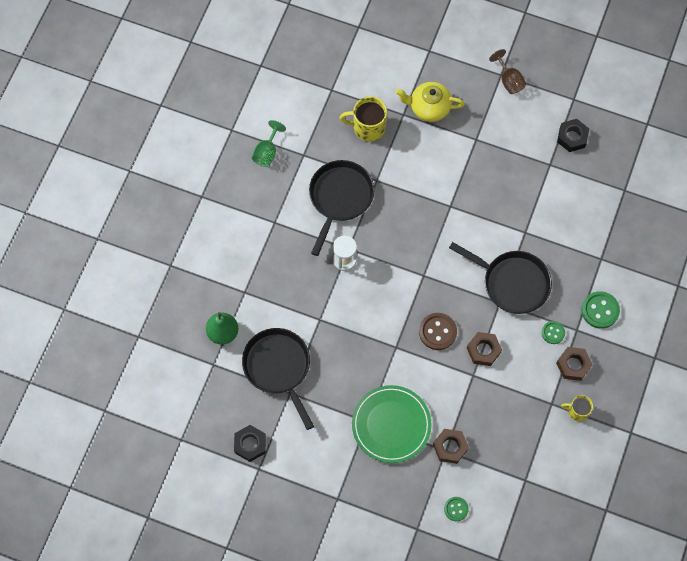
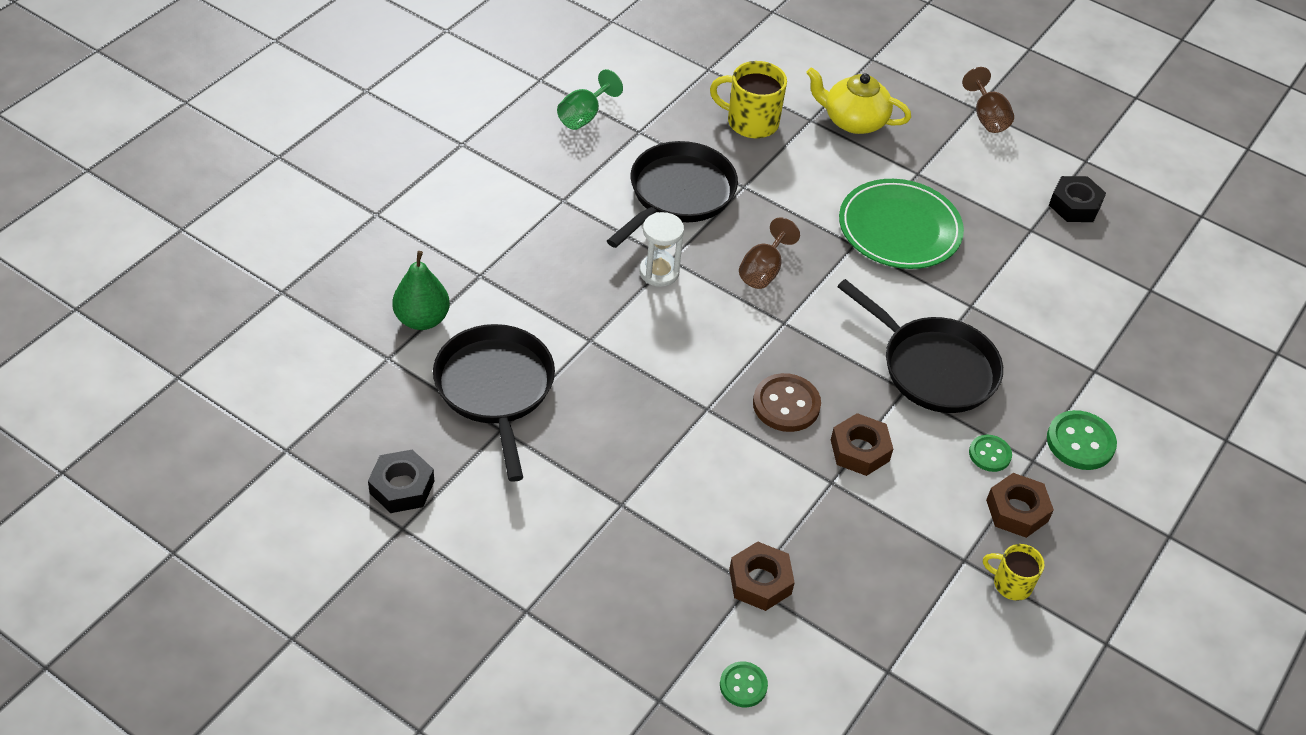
camera: 10 degrees right, 20 degrees down
(391, 425) = (663, 520): green plate -> green plate (899, 228)
(403, 241) = (763, 271): none -> brown goblet

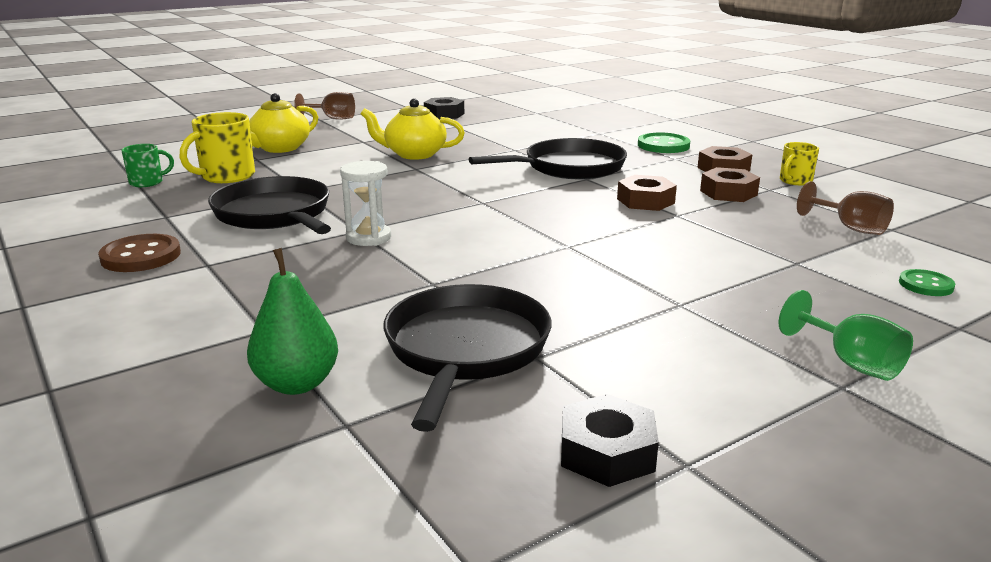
camera: 65 degrees left, 25 degrees down
(495, 389) = (465, 350): black pan -> black pan turned 90 degrees clockwise
(584, 116) = (99, 236): green goblet -> green goblet (851, 363)
(707, 81) = (147, 182): none -> green mug
(760, 581) = (793, 258): brown nut -> brown nut (728, 193)
(763, 271) = (412, 199): brown goblet -> brown goblet (850, 228)
(786, 405) = (580, 216): brown button -> brown button (141, 256)
(899, 228) = (414, 154): green plate -> yellow teapot
(989, 454) = (665, 167): green button -> none

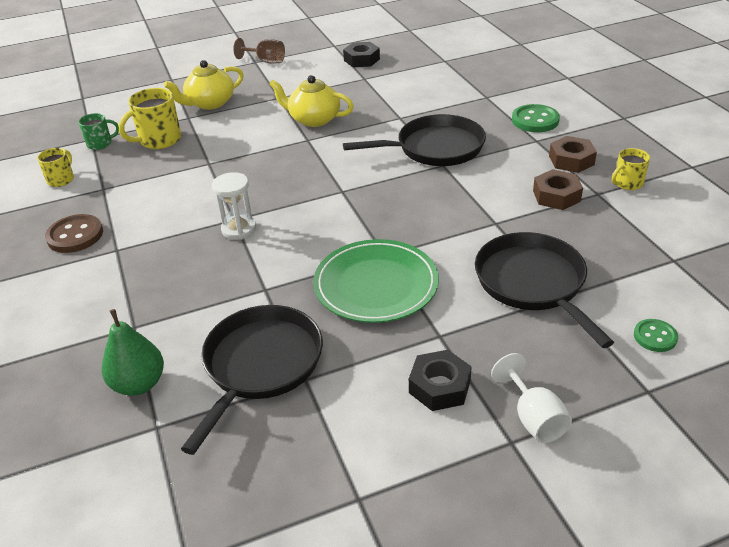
camera: 15 degrees right, 15 degrees up
(103, 212) = (61, 179): none -> yellow mug
(275, 214) = (180, 193): black pan -> black pan (533, 283)
(572, 270) = (376, 285): none -> green plate
(607, 452) = (311, 479): black nut -> black nut (439, 386)
(645, 201) = (478, 201): brown nut -> none
(850, 228) = (637, 255): brown goblet -> none
(851, 363) = (533, 418): green goblet -> white goblet

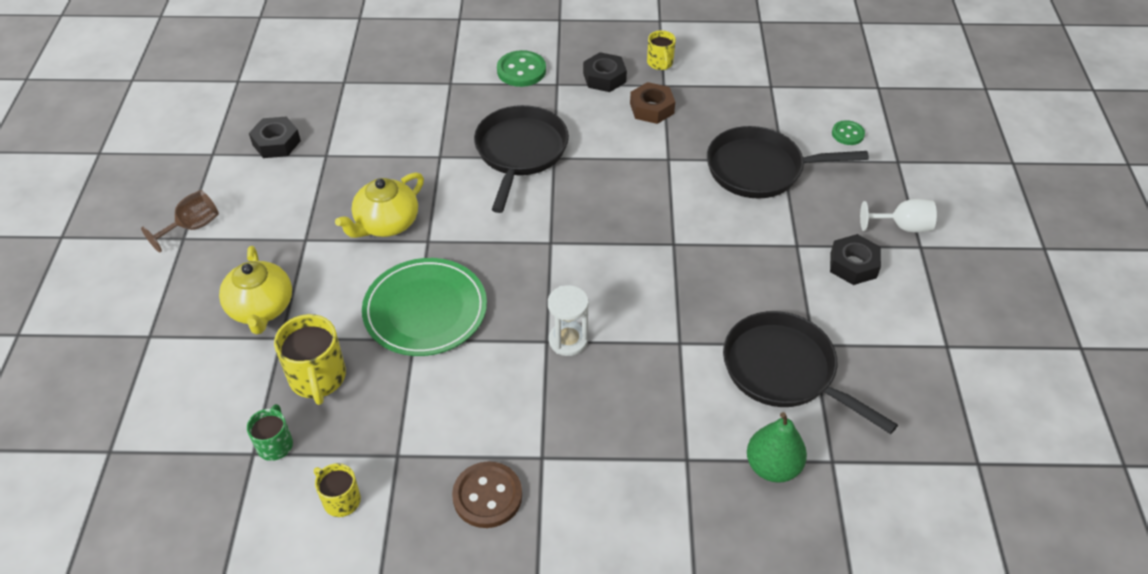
camera: 70 degrees left, 10 degrees up
(376, 285) = (713, 263): green plate -> green plate (425, 310)
(571, 160) = (604, 78): brown nut -> black nut

